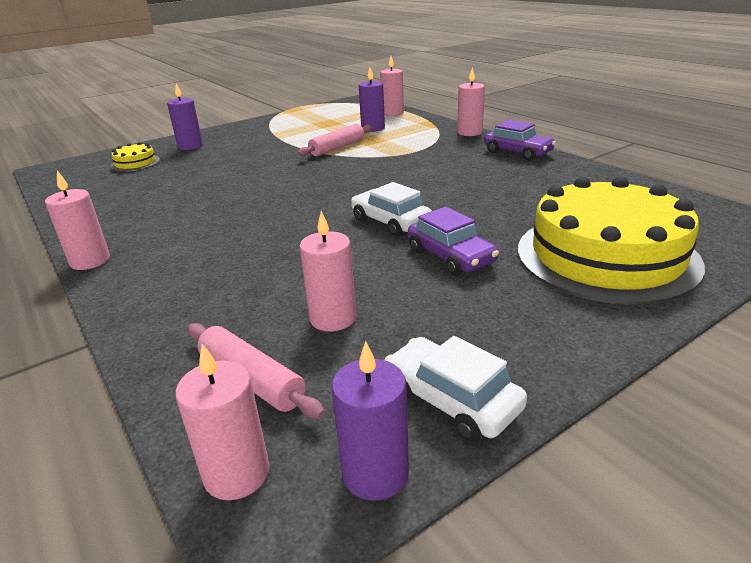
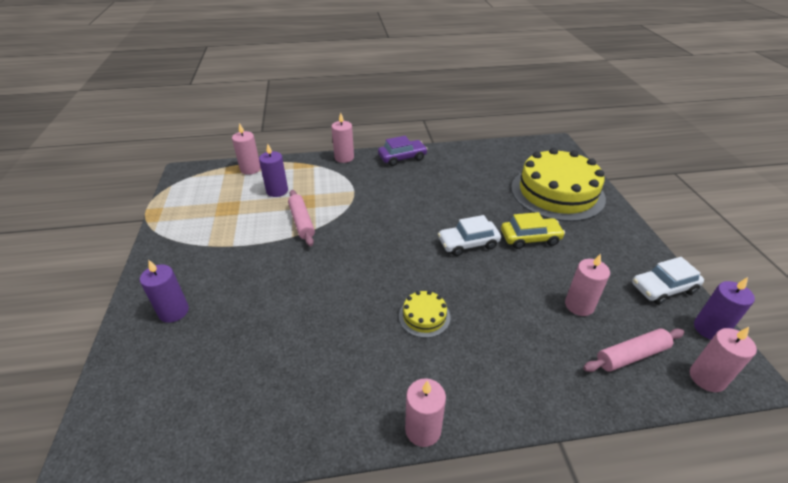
camera: 65 degrees left, 10 degrees up
(135, 163) = (174, 367): yellow cake -> yellow cake (424, 316)
(451, 256) = (530, 238): purple car -> yellow car

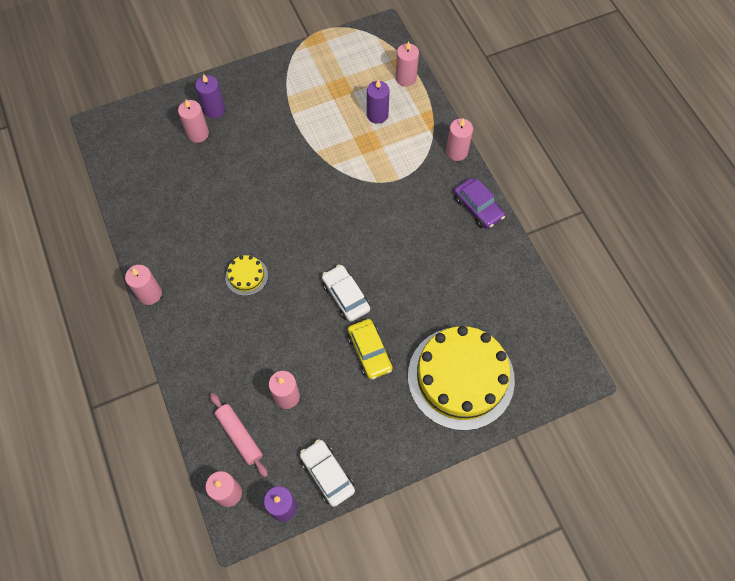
camera: 75 degrees right, 25 degrees up
(197, 334) = (198, 134): none -> pink candle
(301, 222) = (337, 151): pink rolling pin -> none

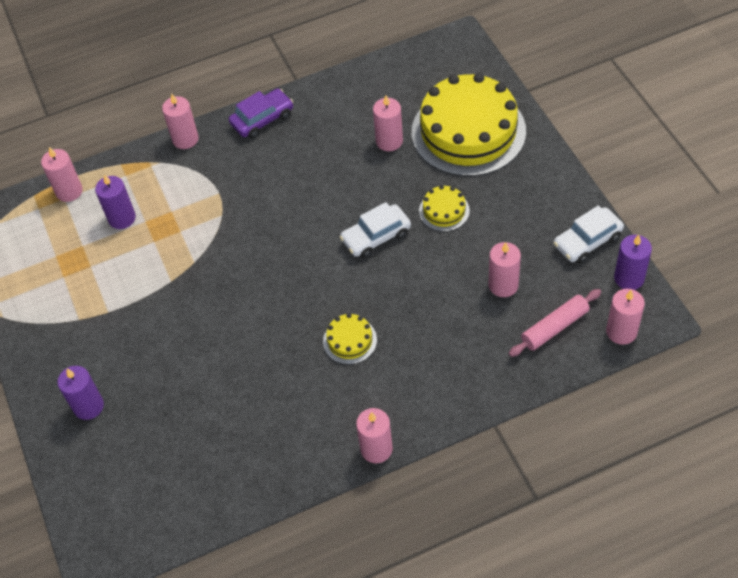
camera: 85 degrees left, 10 degrees down
(198, 134) = (127, 422): pink candle -> pink candle (389, 141)
(369, 352) = (444, 211): yellow car -> yellow cake

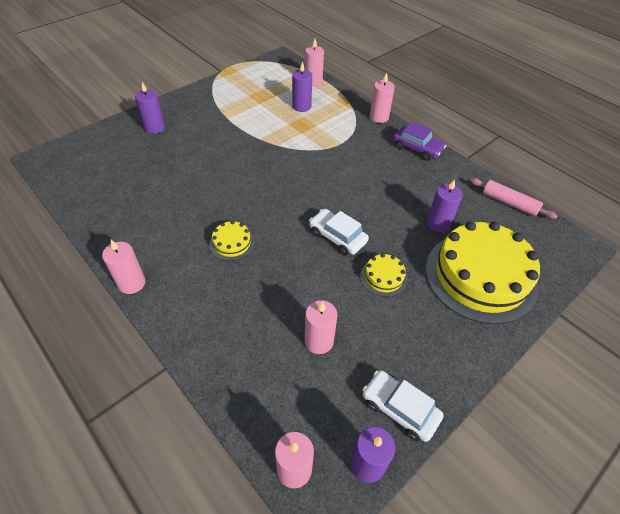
camera: 65 degrees right, 5 degrees down
(389, 141) = (438, 224): pink candle -> purple candle
(554, 327) = (283, 398): pink rolling pin -> pink rolling pin (509, 203)

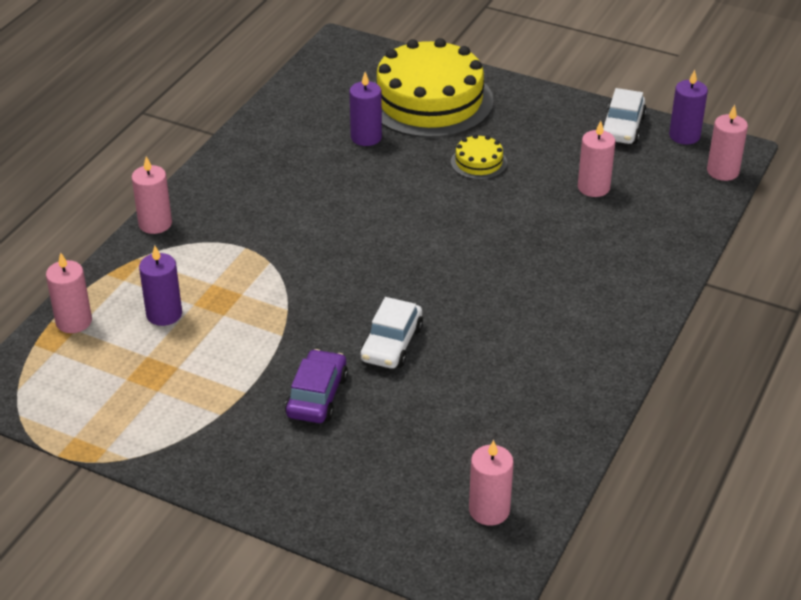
camera: 110 degrees left, 10 degrees down
(132, 283) = (634, 350): pink candle -> pink candle (489, 510)
(155, 128) = (322, 474): purple candle -> none
(232, 243) = (513, 290): yellow cake -> none
(337, 237) = (441, 207): white car -> white car (391, 344)
(417, 148) = (219, 174): purple car -> purple car (317, 396)
(509, 203) = (293, 91): pink rolling pin -> none

